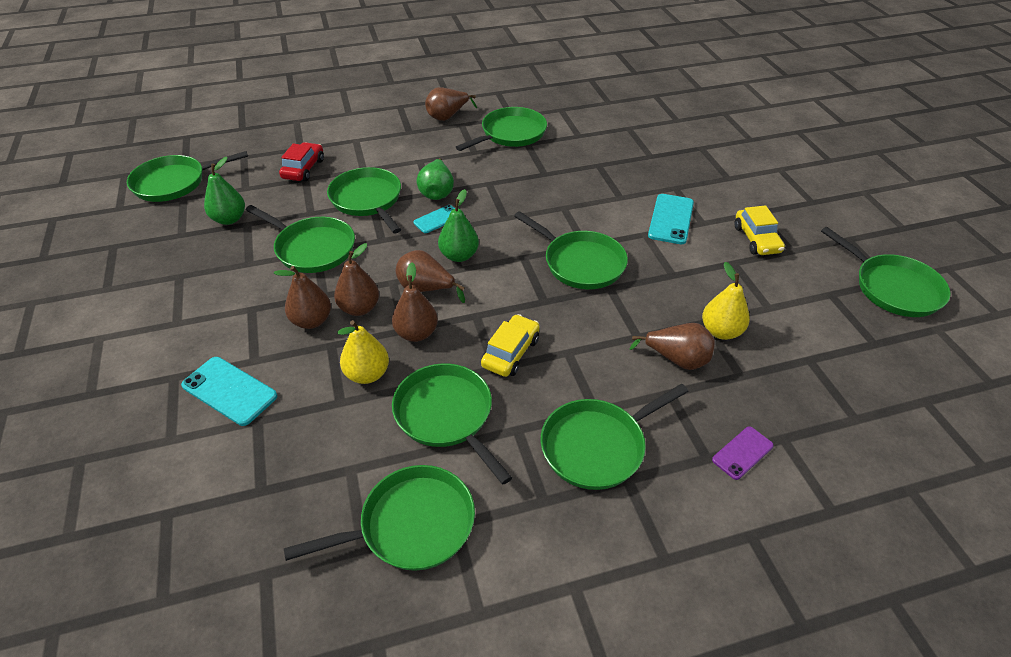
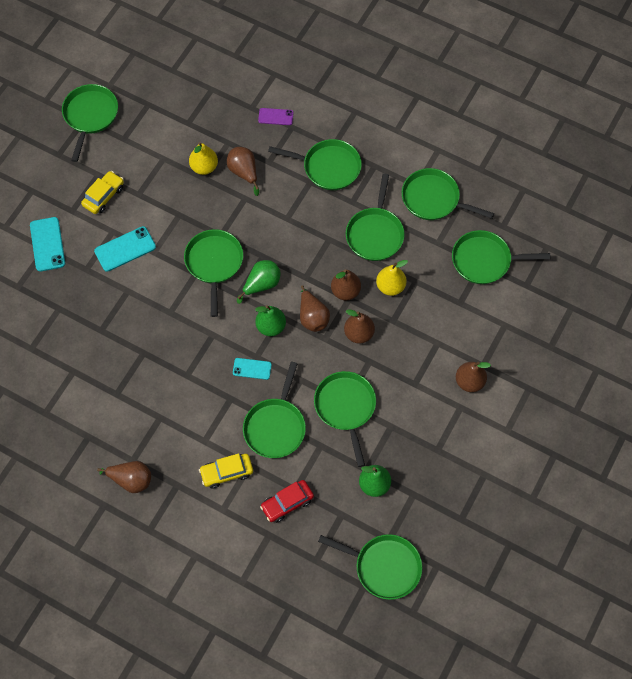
camera: 135 degrees left, 20 degrees up
(229, 391) = (461, 332): turquoise phone -> turquoise phone (47, 244)
(312, 321) = (390, 346): brown pear -> brown pear (469, 382)
(437, 192) = (227, 395): green pear -> green pear (261, 284)
(510, 352) = (313, 241): yellow car -> yellow car (226, 472)
(511, 134) = (113, 415): green pan -> green pan (484, 260)

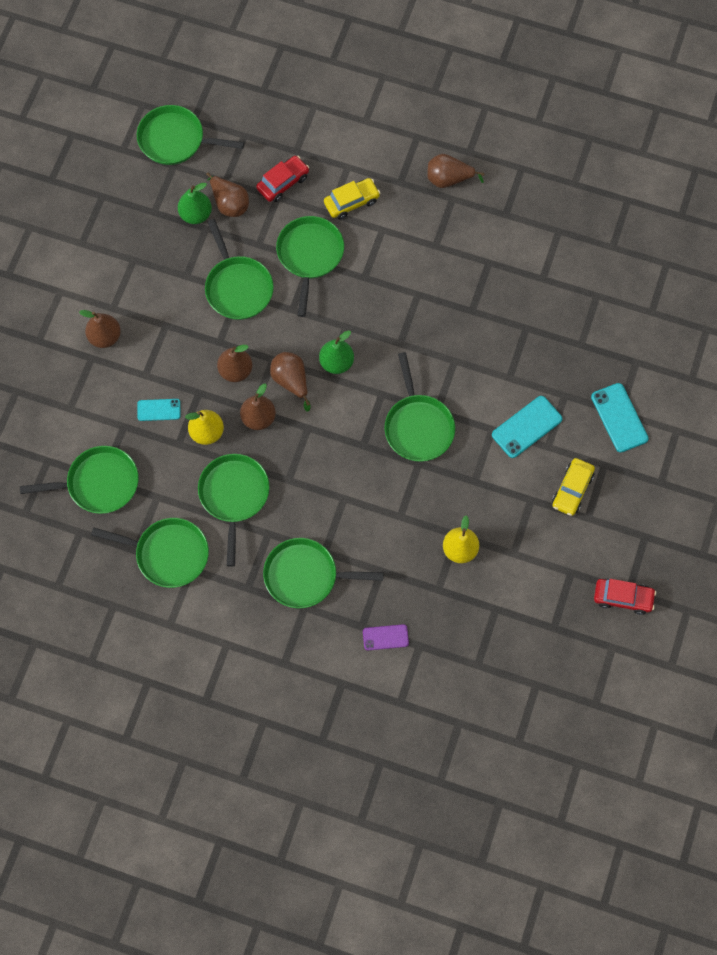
camera: 170 degrees right, 5 degrees up
(90, 115) = (623, 598): green pan -> red car
(244, 172) = (409, 550): brown pear -> brown pear (229, 203)
(252, 369) = (348, 312): turquoise phone -> turquoise phone (159, 410)
(261, 284) = (357, 410): green pear -> none

